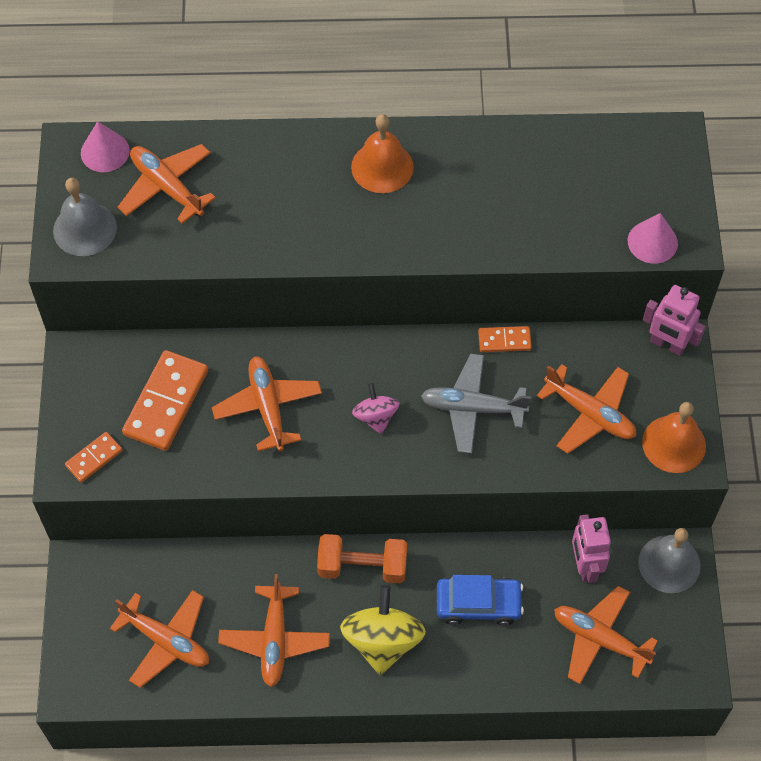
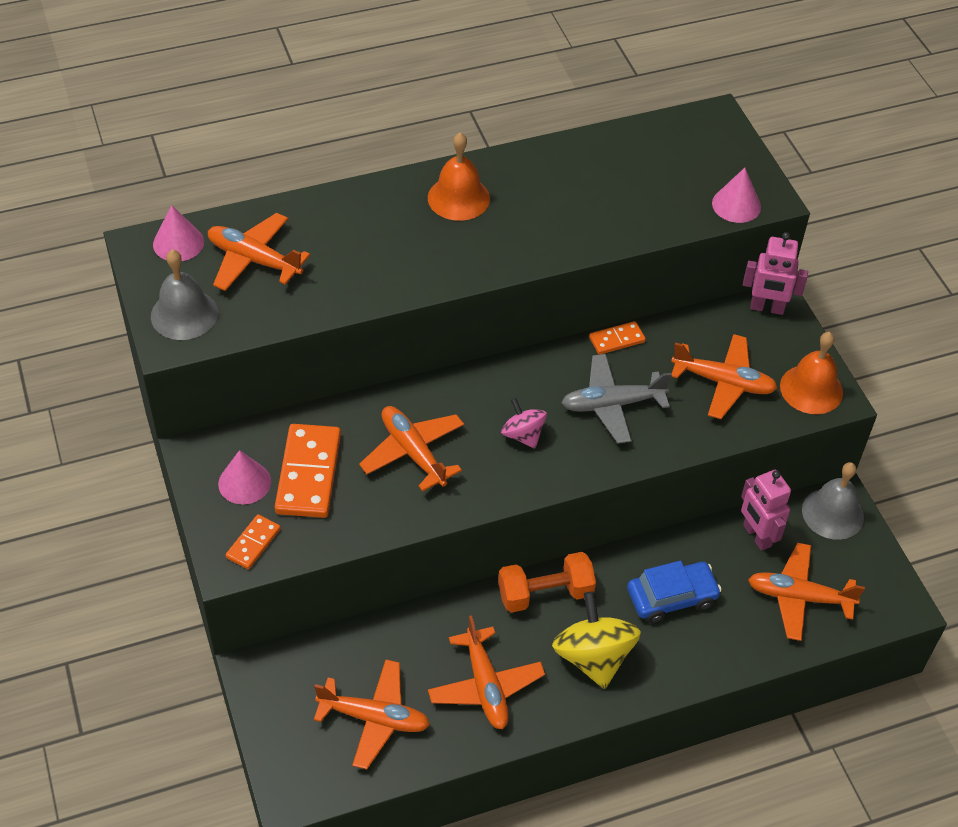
camera: 20 degrees left, 10 degrees down
(106, 396) = (244, 482): none -> pink cone

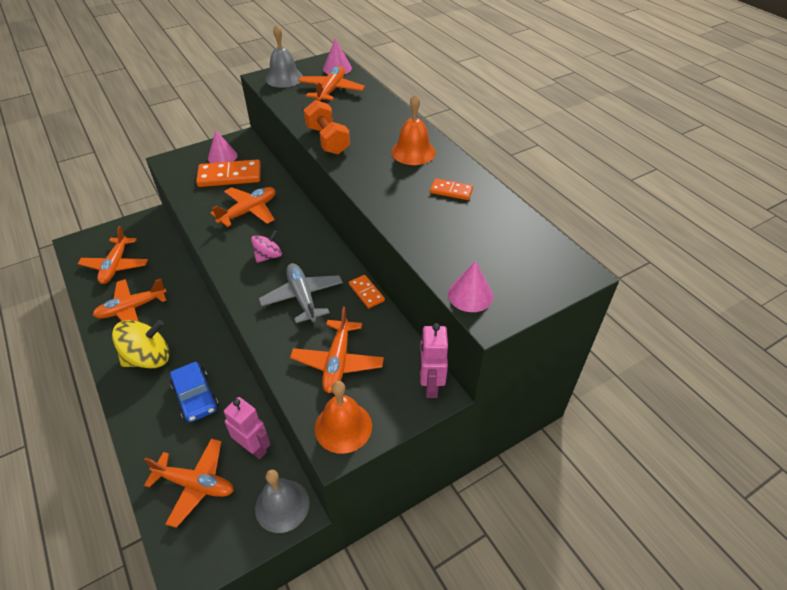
camera: 80 degrees right, 5 degrees down
(253, 543) = (181, 166): orange domino -> orange domino (451, 191)
(545, 594) = (199, 327): orange dumbbell -> orange dumbbell (327, 140)
(756, 536) = (254, 448): pink robot -> pink robot turned 75 degrees clockwise
(799, 597) = (195, 484): orange plane -> orange plane turned 105 degrees clockwise

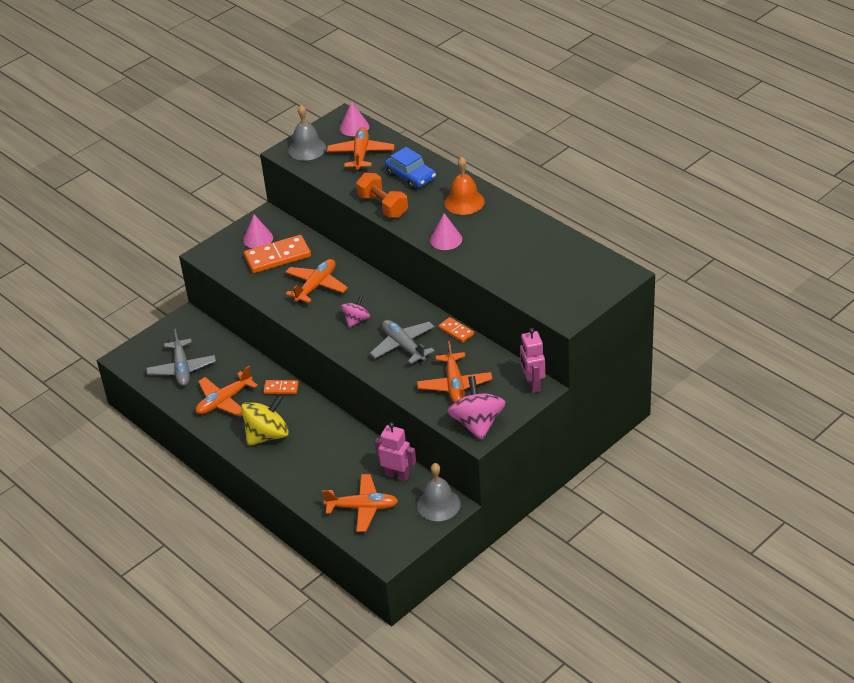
camera: 10 degrees left, 5 degrees down
(116, 266) = (182, 369): orange plane -> grey plane
(196, 397) = (328, 453): blue car -> blue car (411, 176)
(343, 427) = (477, 424): orange bell -> pink spinning top
(451, 191) = (509, 230): orange domino -> orange domino (281, 388)
(470, 295) = (548, 306): pink cone -> pink cone (446, 239)

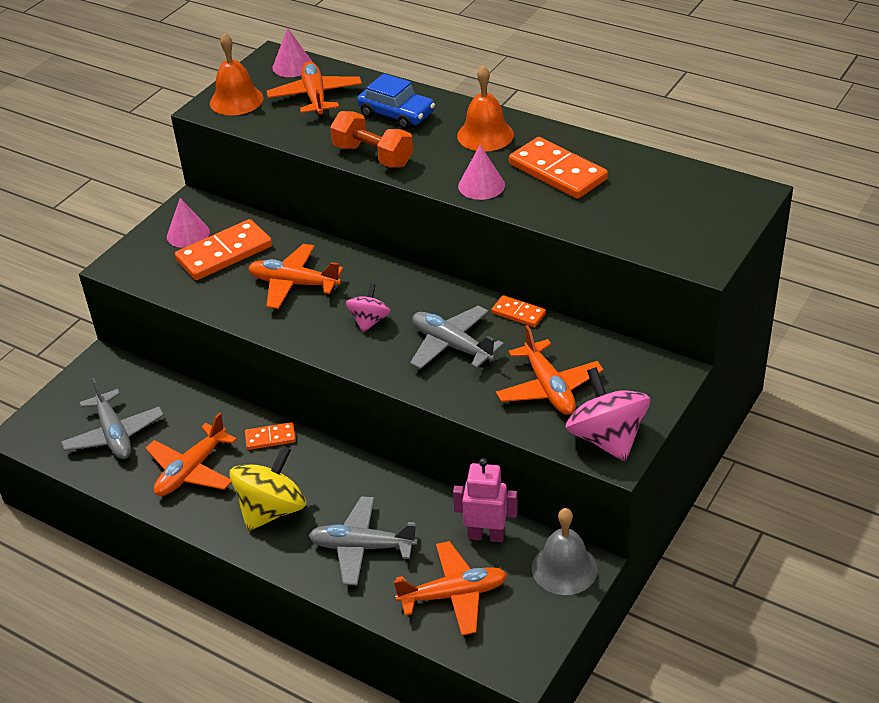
camera: 15 degrees left, 0 degrees up
(307, 149) = (236, 100): grey bell -> orange bell
(316, 286) = (294, 284): orange plane -> orange plane turned 90 degrees counterclockwise
(316, 468) = (362, 547): none -> grey plane
(500, 237) = (557, 172): none -> orange domino
(532, 384) = (660, 369): pink robot -> none

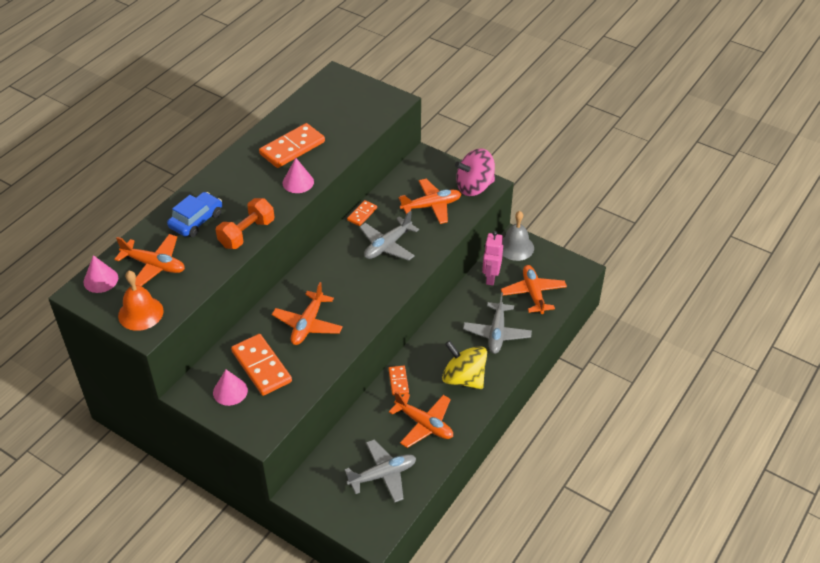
camera: 90 degrees left, 5 degrees up
(315, 97) = (154, 265): orange plane -> orange plane turned 150 degrees counterclockwise
(369, 321) = (356, 284): pink spinning top -> none
(485, 135) = (239, 177): orange bell -> none

